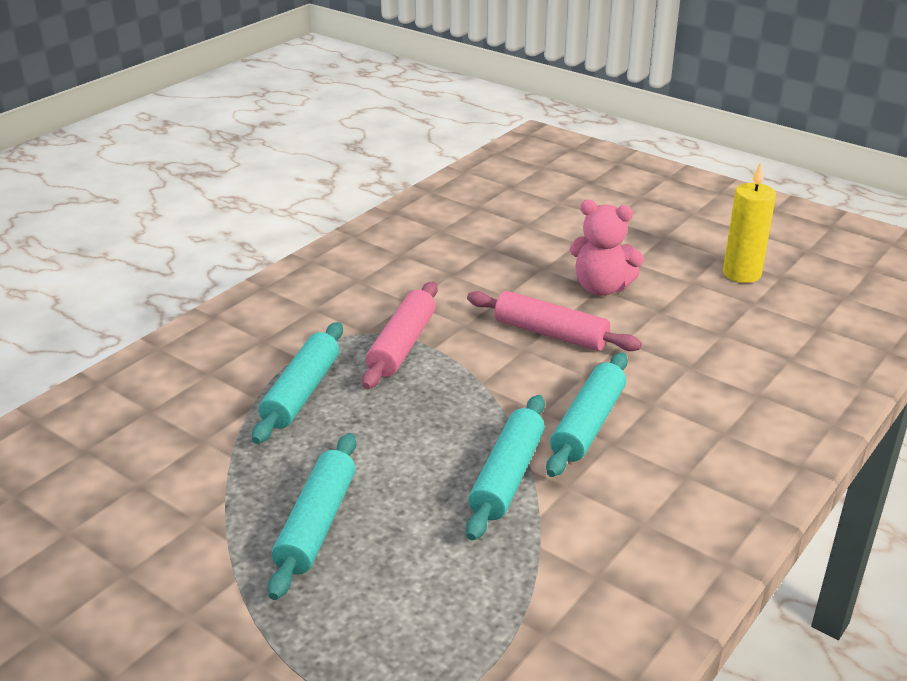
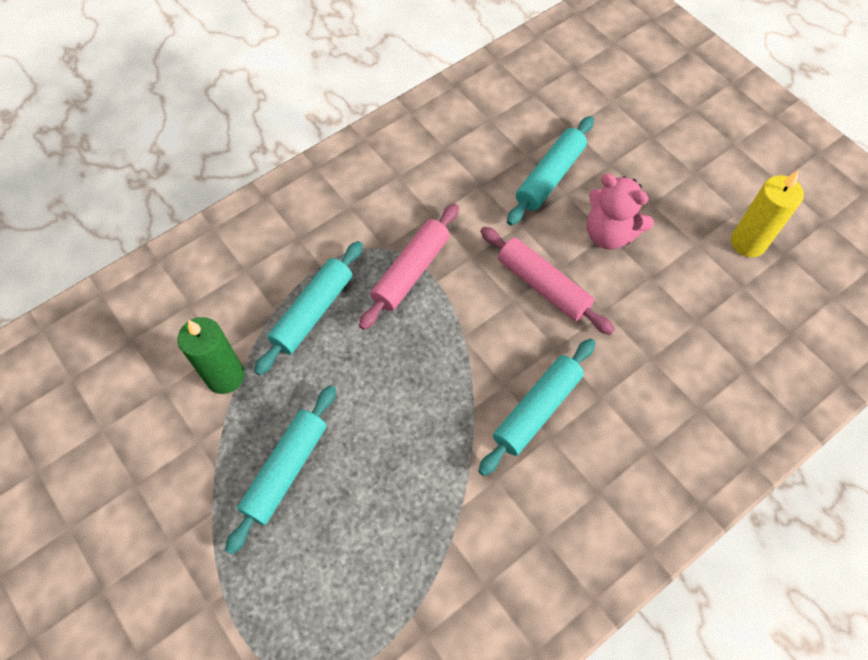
camera: 15 degrees right, 30 degrees up
(213, 460) = (225, 376): none -> green candle
(507, 476) = (449, 455): turquoise rolling pin -> turquoise rolling pin (549, 177)

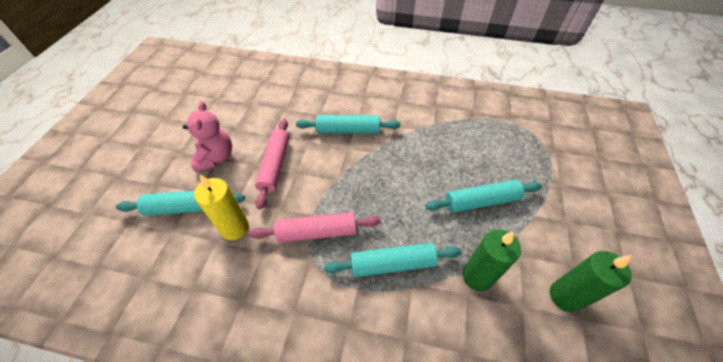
camera: 130 degrees left, 10 degrees down
(128, 437) = (565, 296): none -> green candle
(748, 242) = (185, 106): yellow candle -> yellow candle (235, 228)

